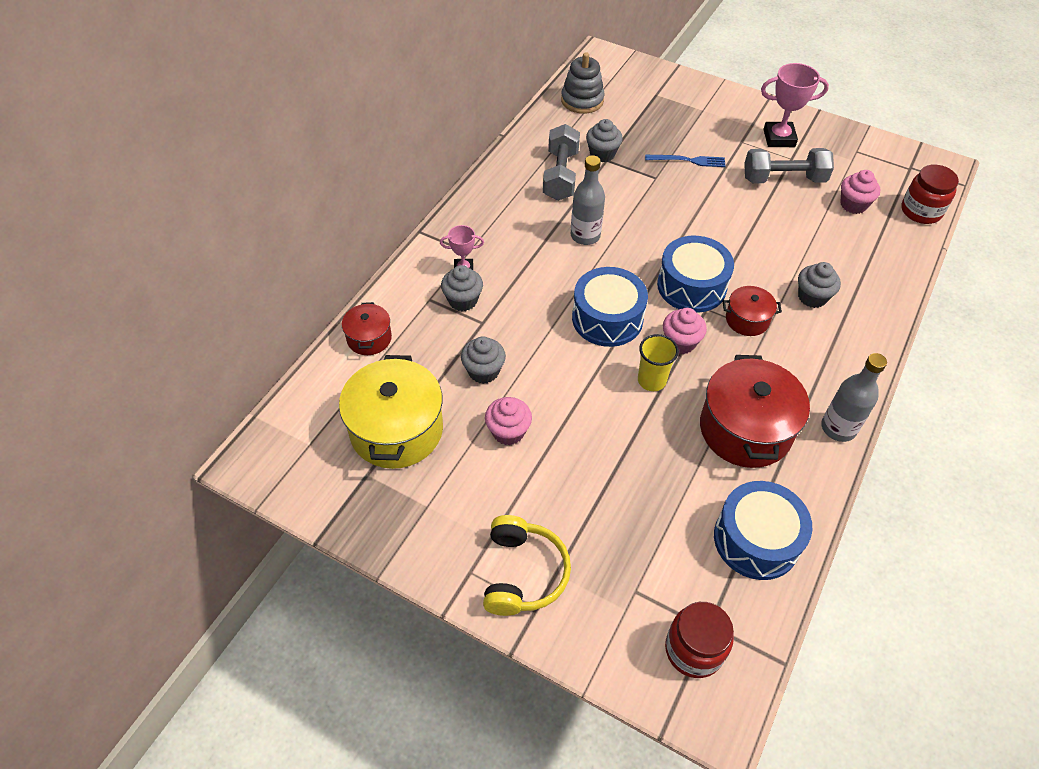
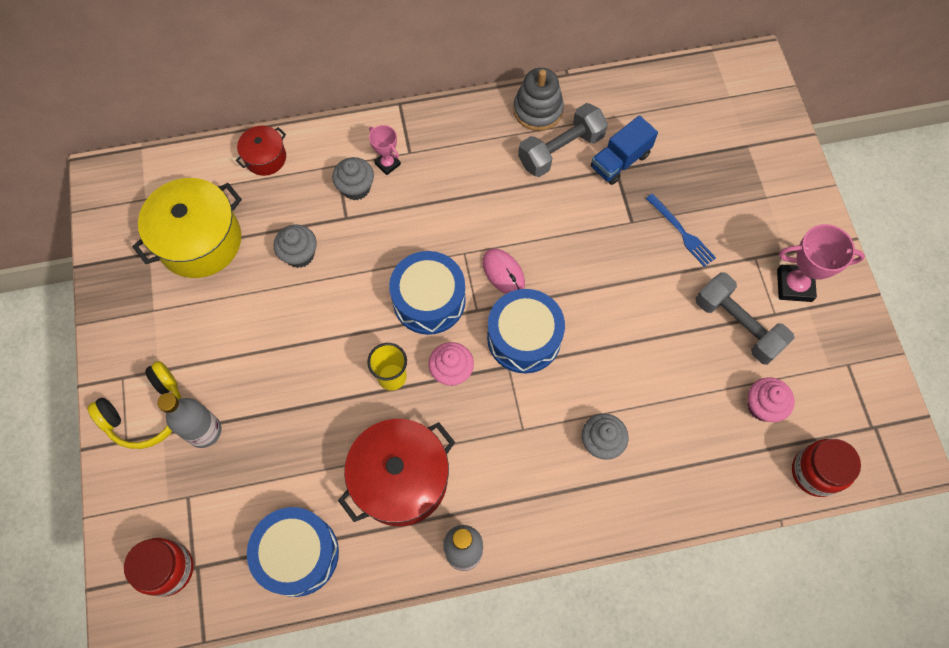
camera: 50 degrees right, 15 degrees up
(508, 431) = (258, 313): pink cupcake -> none
(582, 100) = (675, 96): grey stacking toy -> grey stacking toy (538, 110)
(585, 236) = (506, 219): grey bottle -> grey bottle (204, 431)
(602, 154) = (620, 161): grey cupcake -> blue truck
(627, 264) = (503, 272): none -> pink mouse
(747, 320) = (524, 406): red pot -> none
(779, 138) = (794, 285): pink trophy -> pink trophy turned 45 degrees counterclockwise

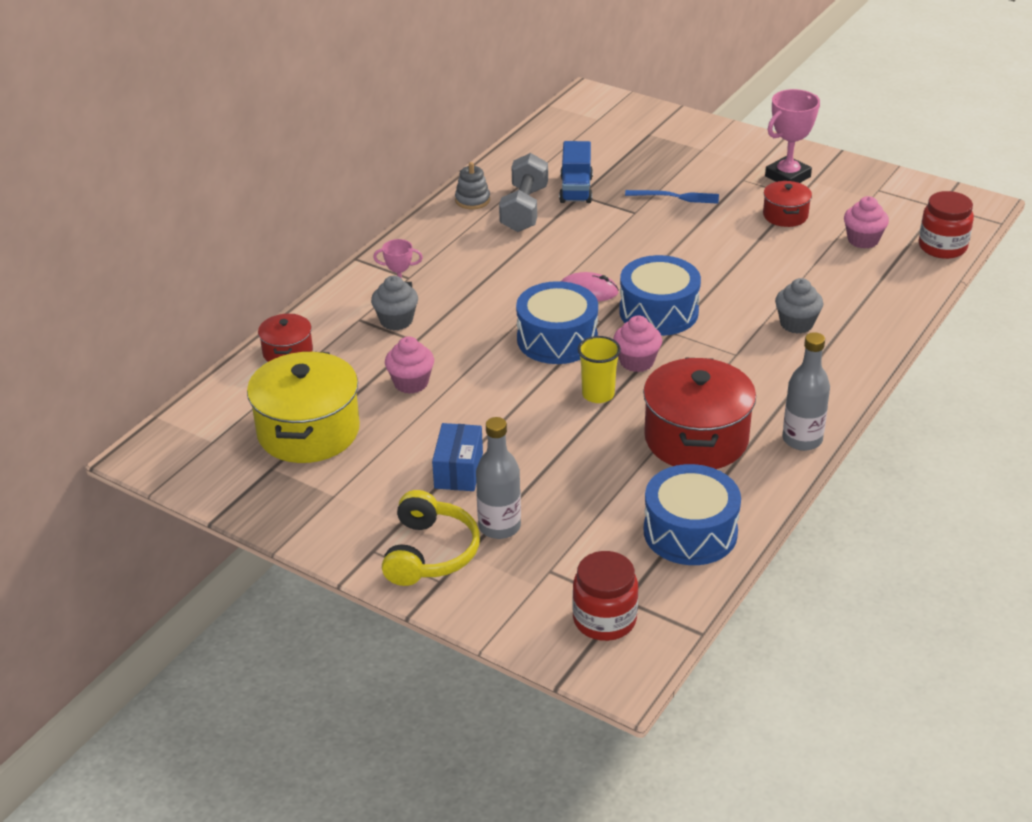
camera: 45 degrees left, 30 degrees down
(237, 360) = (458, 470): none -> blue box
(299, 254) = (411, 383): grey cupcake -> pink cupcake
(538, 110) = (472, 200): grey stacking toy -> grey stacking toy, size x0.66
(737, 325) = (785, 215): grey dumbbell -> red pot

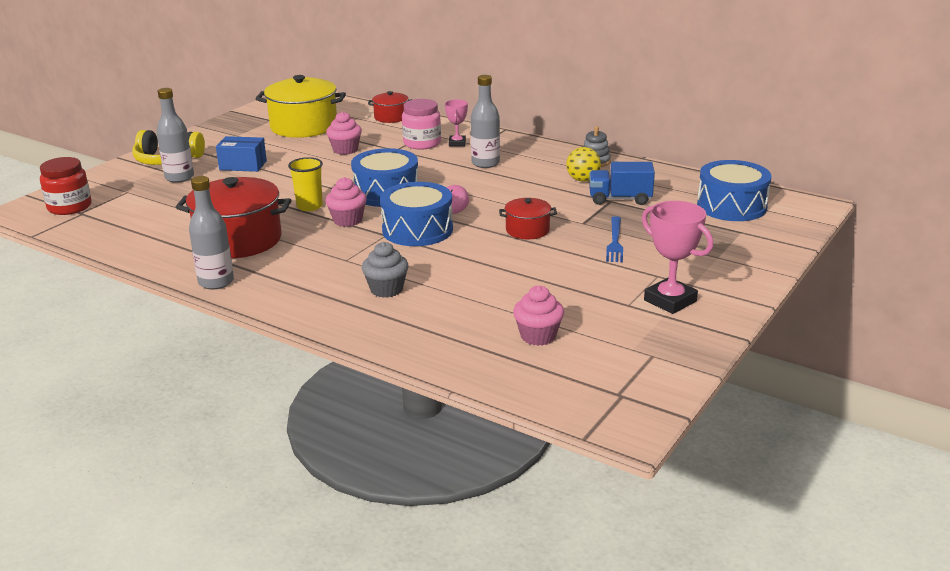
camera: 90 degrees right, 10 degrees down
(396, 321) = (422, 143): grey cupcake -> pink jar
(470, 271) = (485, 163): none -> grey bottle
(524, 209) = (583, 180): grey dumbbell -> yellow ball
(690, 532) = (134, 235): blue drum -> blue drum (731, 206)
(785, 215) = (586, 295): red pot -> red pot (527, 230)
(942, 247) = (524, 386): red jar -> none

